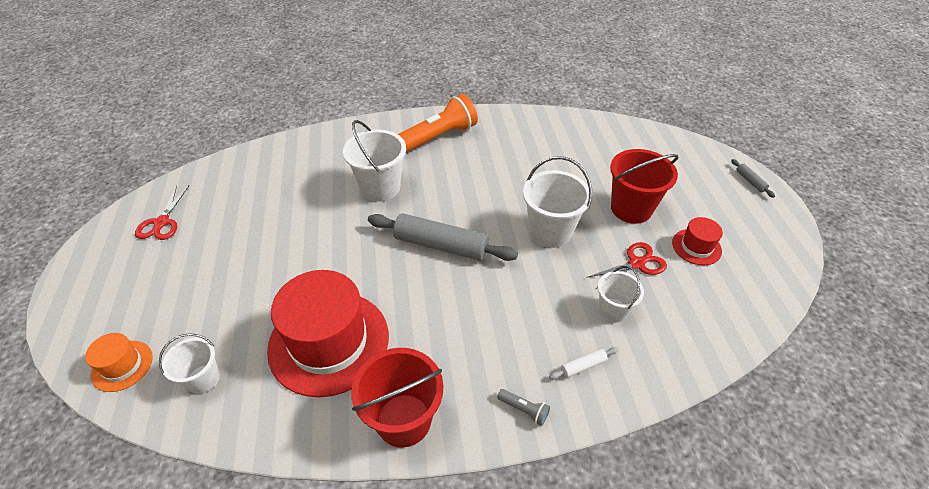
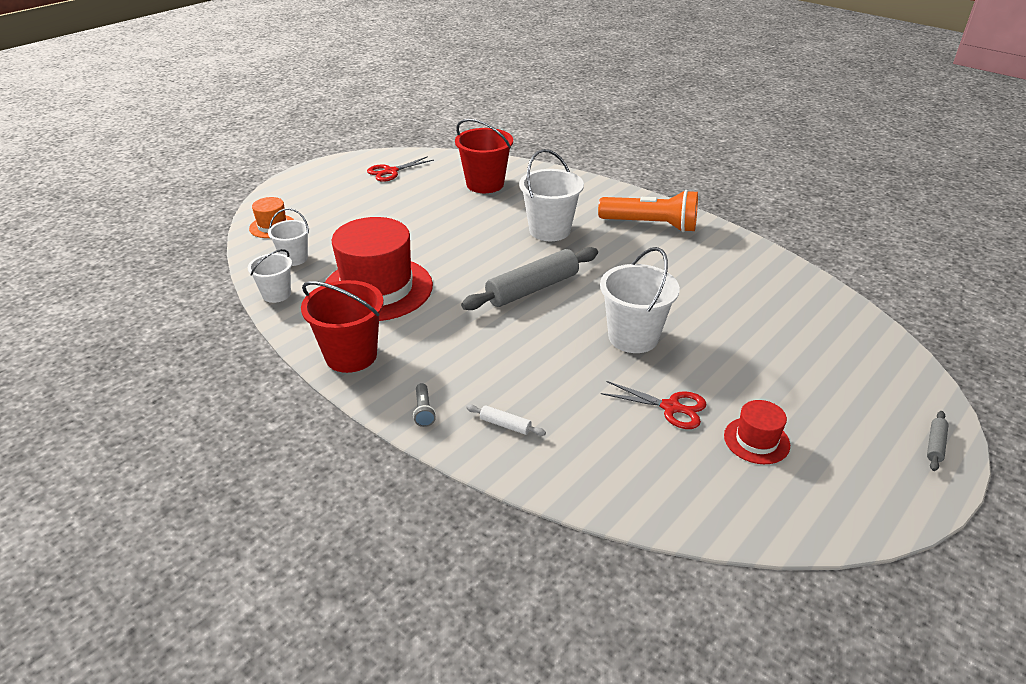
camera: 50 degrees right, 10 degrees down
(441, 245) = (532, 289): grey rolling pin -> grey rolling pin turned 75 degrees clockwise
(613, 310) = (591, 416): white bucket -> white bucket (276, 294)
(631, 209) = (741, 373): red bucket -> red bucket (485, 184)

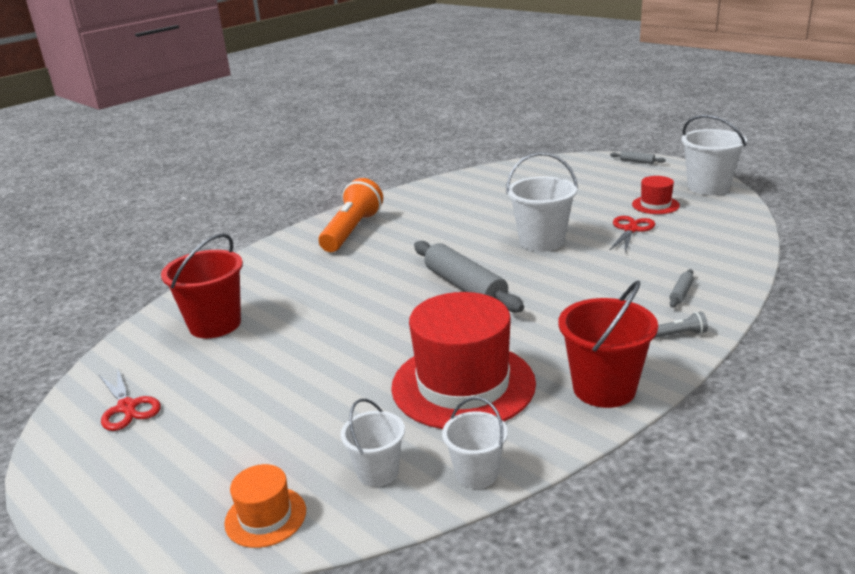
camera: 85 degrees left, 10 degrees down
(505, 425) = (681, 293): white rolling pin -> grey rolling pin
(549, 230) = (348, 280): white bucket -> white bucket (708, 187)

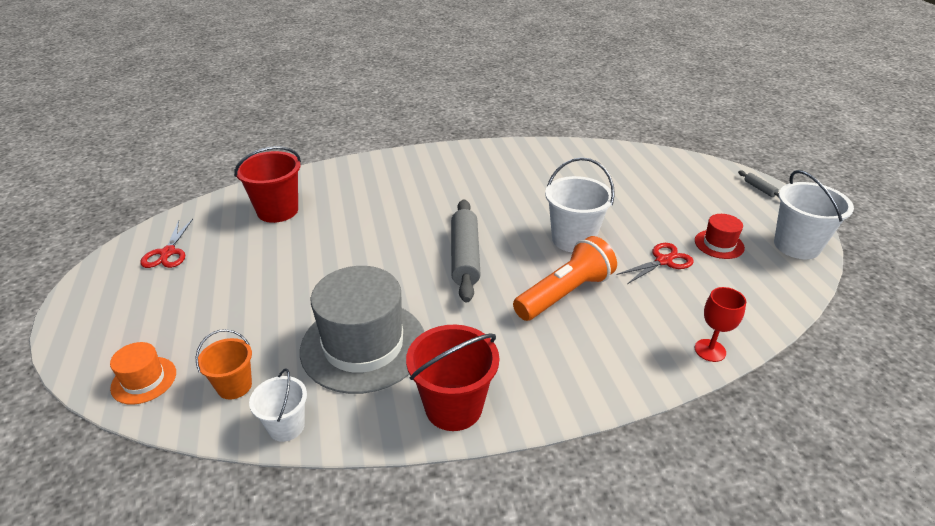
camera: 30 degrees right, 10 degrees up
(352, 231) = (445, 167): orange flashlight -> orange flashlight (564, 293)
(378, 472) = (234, 386): white bucket -> orange bucket
(463, 385) = (363, 345): red hat -> grey hat
(680, 334) = (575, 390): grey flashlight -> none
(681, 293) = (627, 349): grey rolling pin -> none
(737, 270) = (710, 350): none -> red goblet

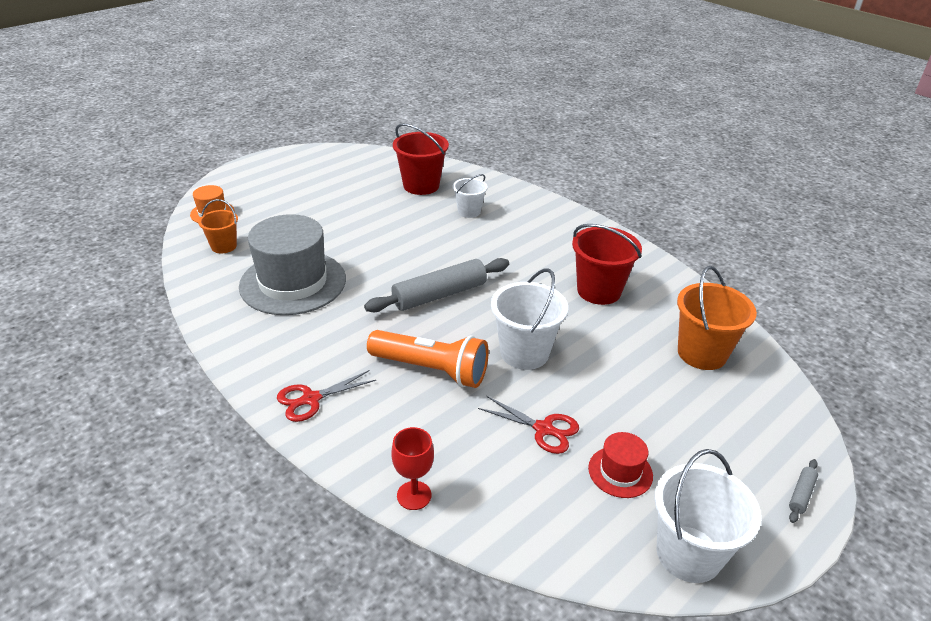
camera: 60 degrees right, 0 degrees up
(168, 253) = (336, 166): red scissors -> red scissors (311, 399)
(286, 426) = (198, 280): white bucket -> white bucket (469, 211)
(453, 407) = (251, 348): red bucket -> red bucket (599, 291)
(619, 169) = (702, 353): none -> orange bucket

